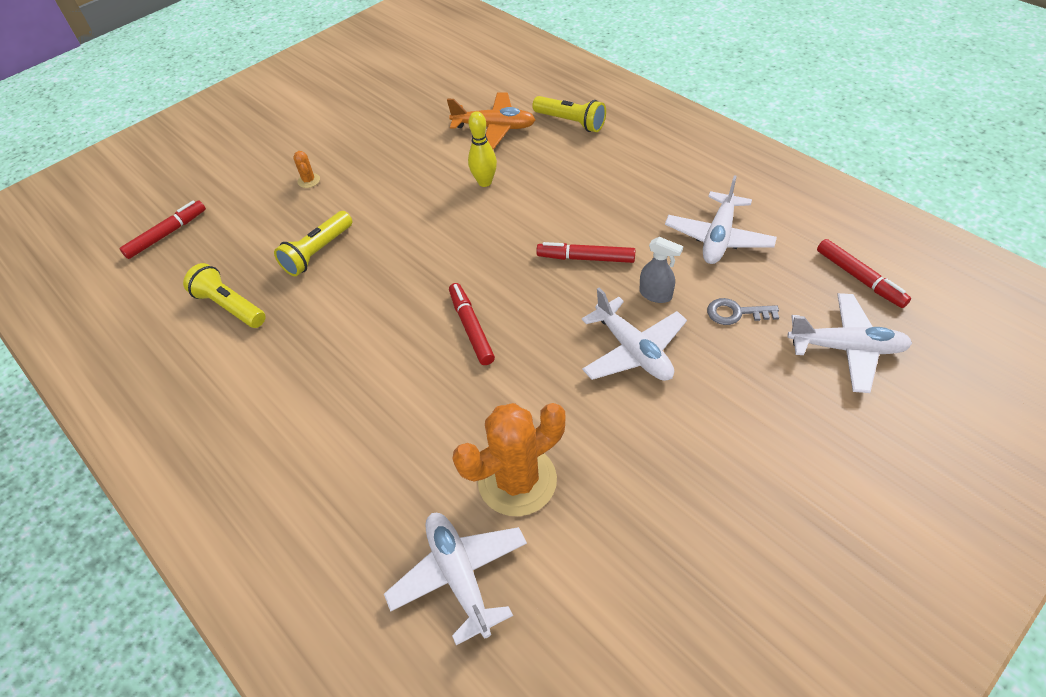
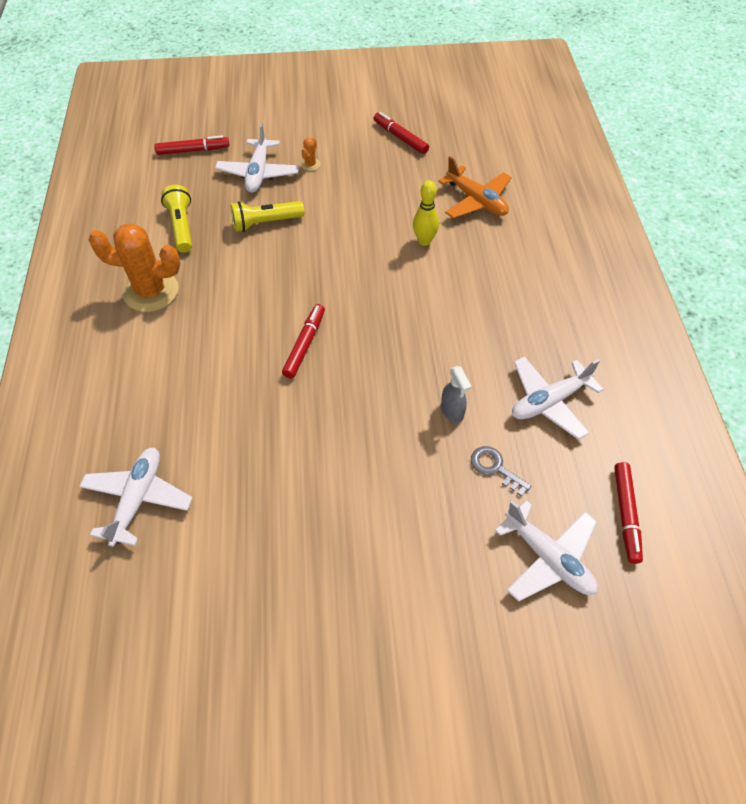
camera: 35 degrees right, 5 degrees up
(517, 480) = (227, 468): orange cactus -> orange cactus (151, 291)
(570, 122) = (539, 231): yellow flashlight -> none
(585, 258) = (433, 348): red marker -> red marker (400, 138)
(633, 350) = (391, 440): white plane -> white plane (258, 173)

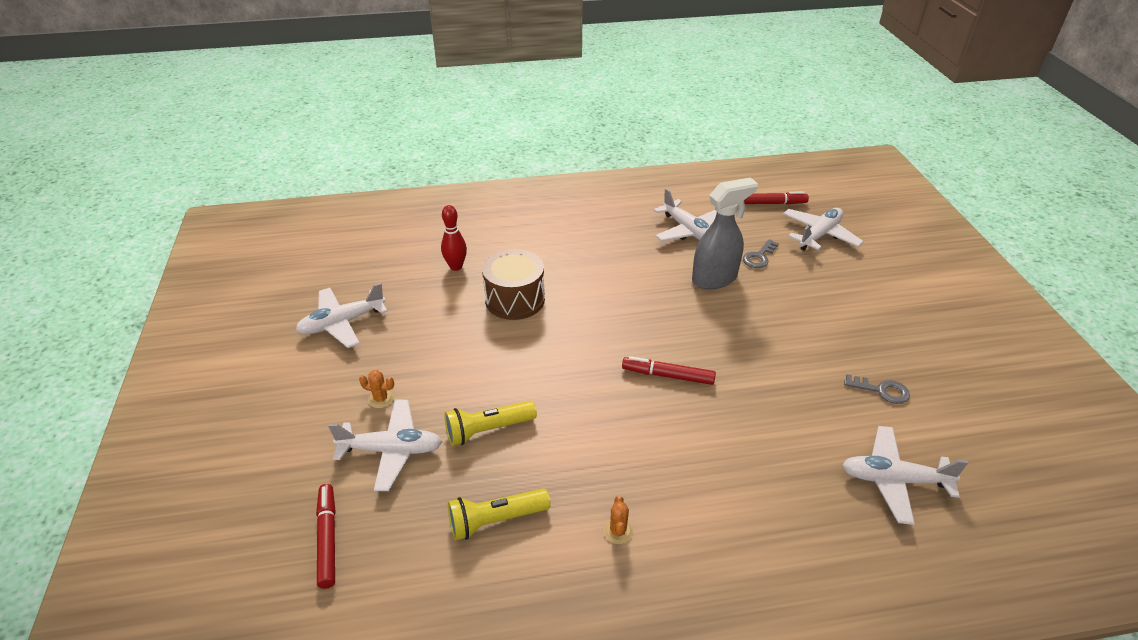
camera: 95 degrees left, 15 degrees down
(151, 291) = (618, 531): orange cactus -> orange cactus, size x0.41
(250, 531) = (881, 390): none -> grey key
(266, 223) = (488, 430): yellow flashlight -> yellow flashlight turned 90 degrees clockwise
(400, 138) = (342, 323): red marker -> white plane
(424, 241) = (515, 299): yellow bowling pin -> brown drum
(452, 411) = (715, 278): grey spray bottle -> grey spray bottle, size x1.89
(476, 201) = (456, 267): orange plane -> red bowling pin

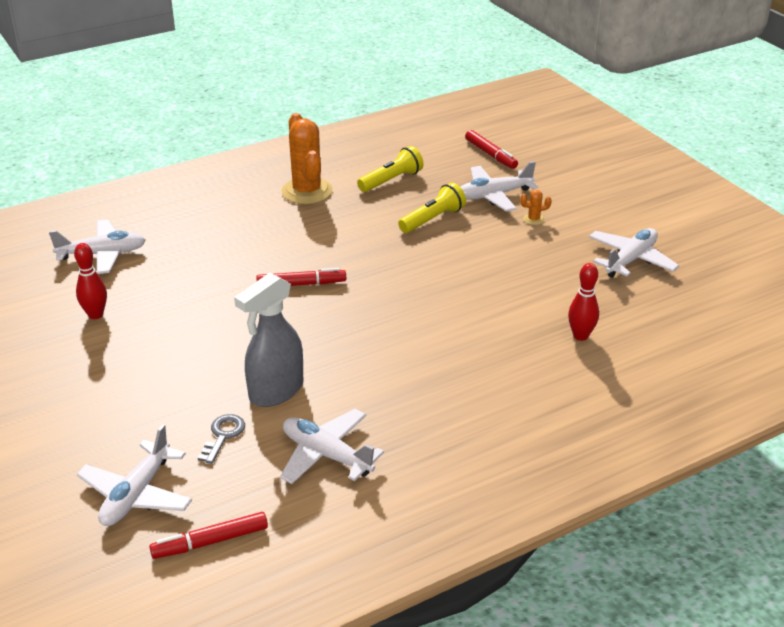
camera: 160 degrees right, 5 degrees down
(515, 299) = (488, 316): brown drum -> none
(618, 531) = (307, 191): orange cactus -> orange cactus, size x2.46
(881, 390) = (95, 315): grey key -> red bowling pin

